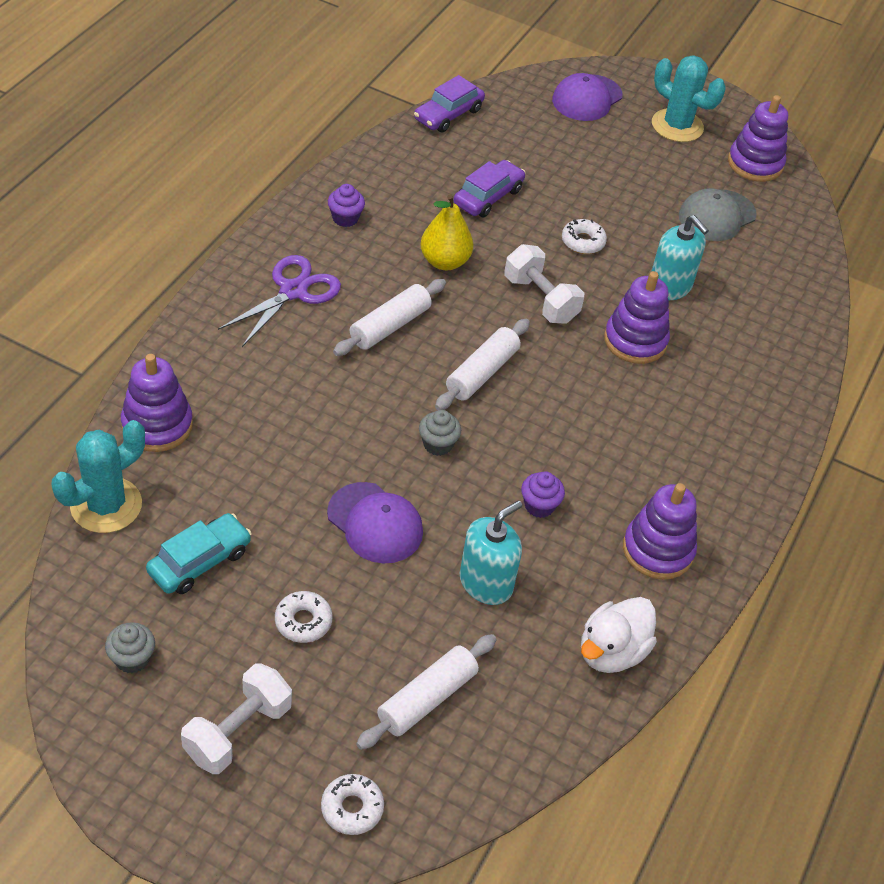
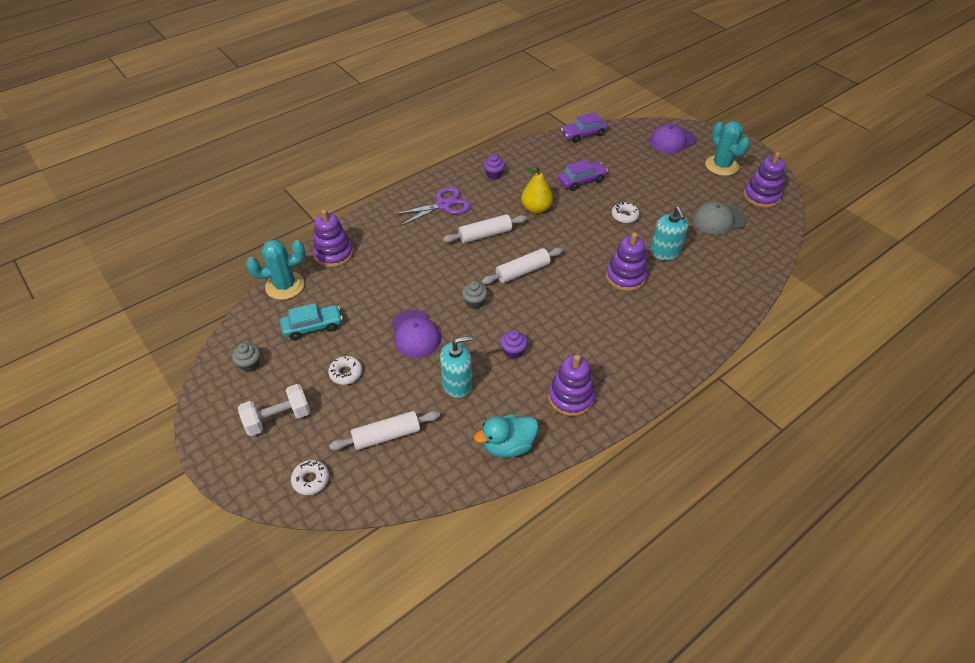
camera: 30 degrees right, 0 degrees up
(540, 299) = (580, 241): white dumbbell -> none
(611, 651) = (508, 445): white duck -> turquoise duck

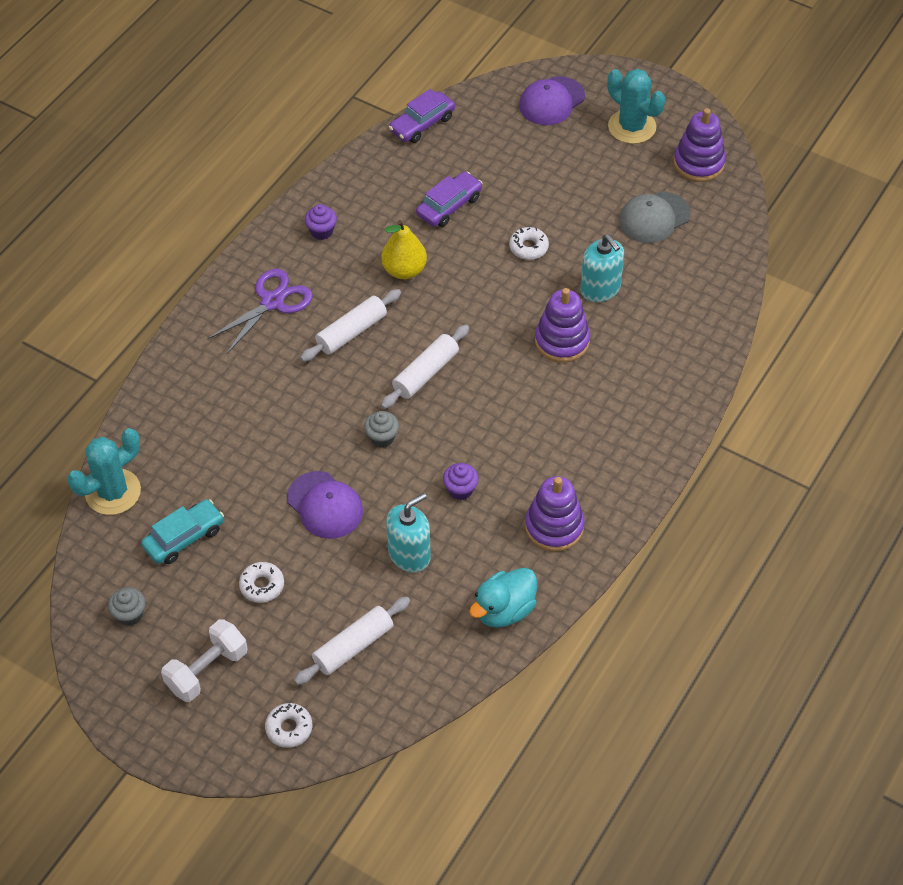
camera: 20 degrees left, 5 degrees up
(334, 254) = (155, 424): purple stacking toy -> none

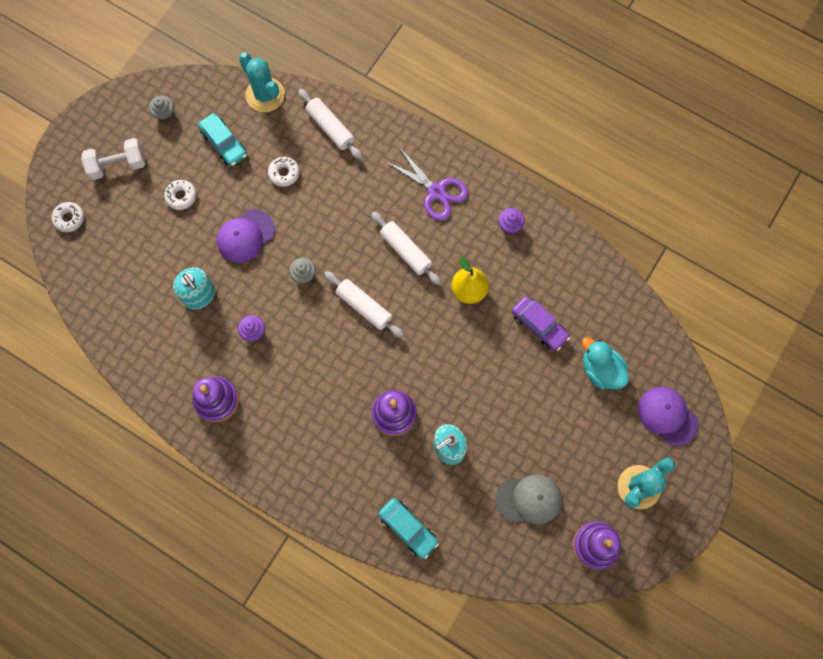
camera: 90 degrees right, 20 degrees up
(207, 670) = (118, 165): white dumbbell -> white dumbbell turned 60 degrees counterclockwise
(353, 646) = (127, 258): white rolling pin -> white rolling pin (330, 128)
(422, 124) = (633, 304): purple car -> none
(504, 610) = (147, 361): turquoise duck -> turquoise duck (601, 370)
(528, 247) = (494, 390): white donut -> white donut (284, 173)
(654, 218) = (529, 499): grey cap -> grey cap turned 120 degrees clockwise
(698, 326) = (408, 528): none -> turquoise car

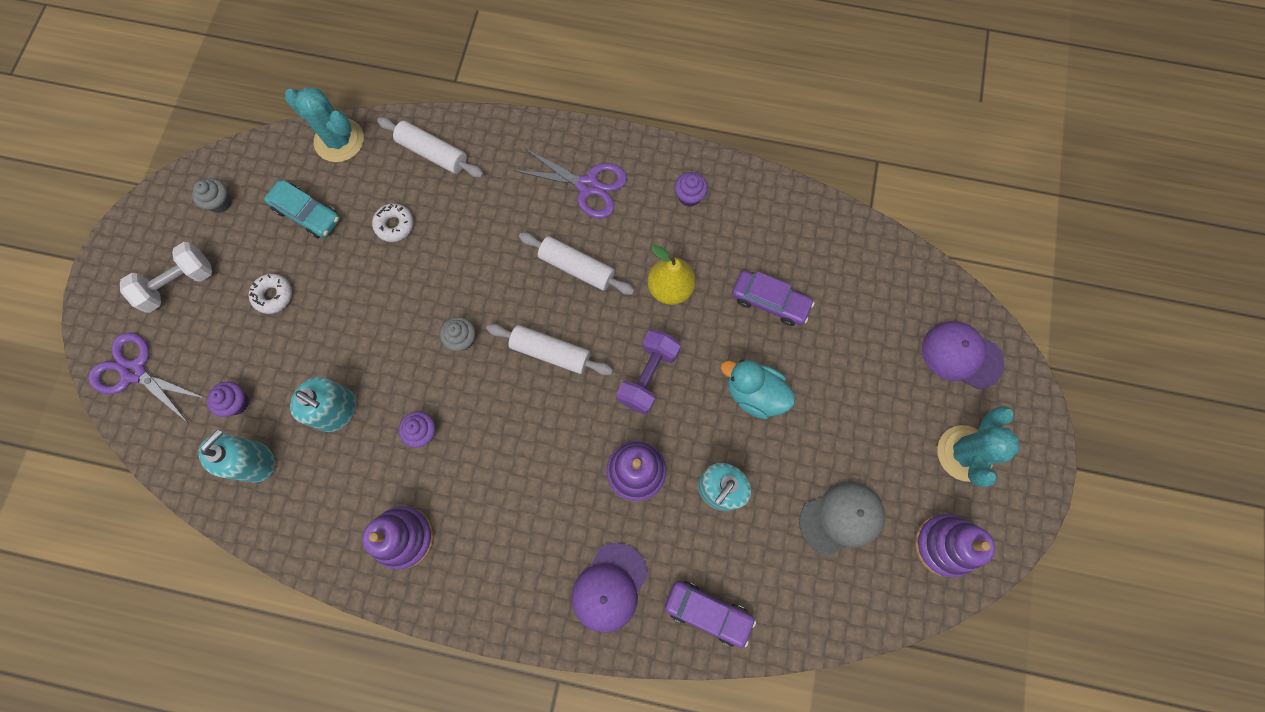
camera: 20 degrees left, 0 degrees up
(69, 218) = (134, 372): white donut -> purple scissors
(132, 265) = (237, 403): none -> purple cupcake
(132, 311) = (255, 461): none -> turquoise soap dispenser
(245, 236) = (372, 316): purple cap -> purple cap (609, 587)
(408, 528) = (708, 612): turquoise car -> purple car
(428, 349) = (648, 376): none -> purple dumbbell
(601, 370) = (862, 328): turquoise duck -> turquoise duck (754, 394)

